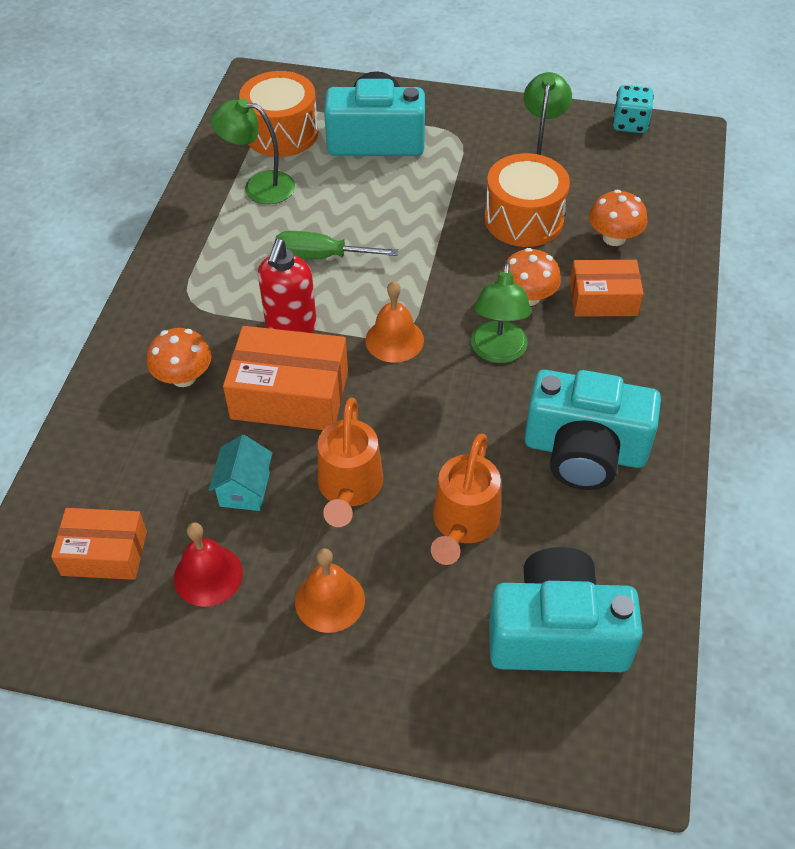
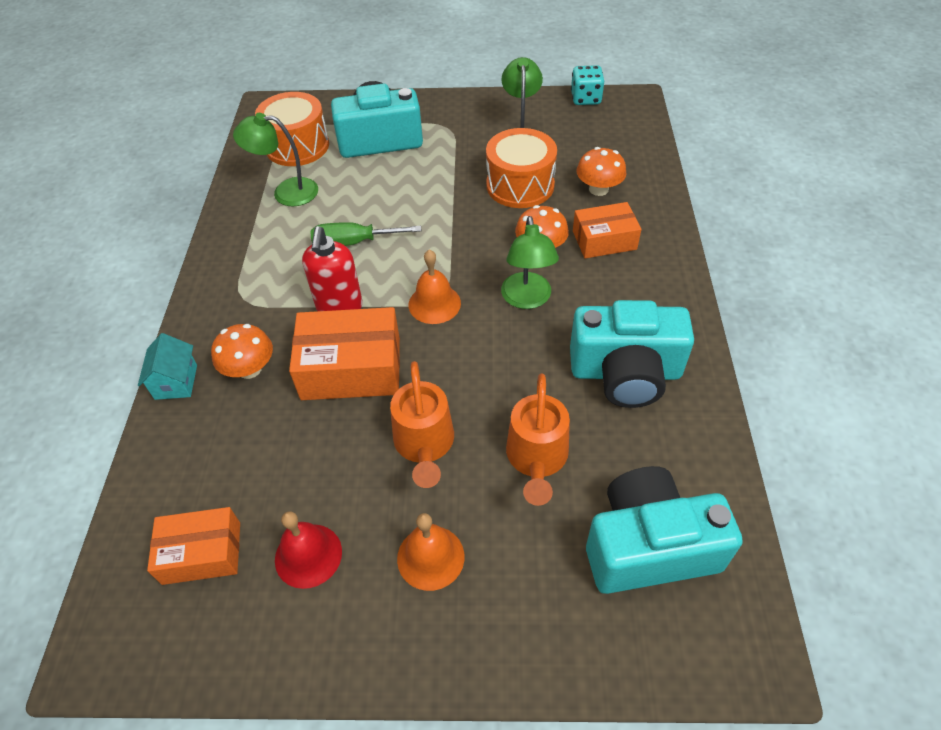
camera: 10 degrees left, 0 degrees up
(244, 489) = (327, 464): turquoise house -> turquoise house (176, 382)

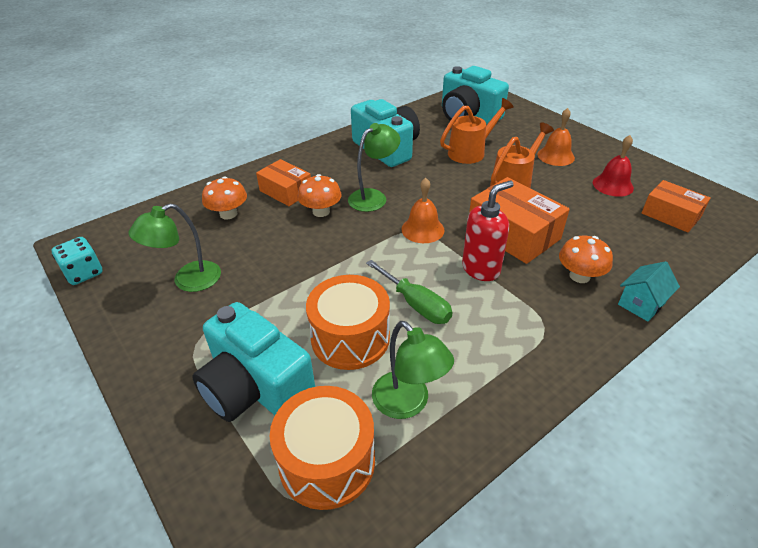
camera: 130 degrees left, 10 degrees down
(520, 185) = (256, 252): orange drum -> orange drum (350, 338)

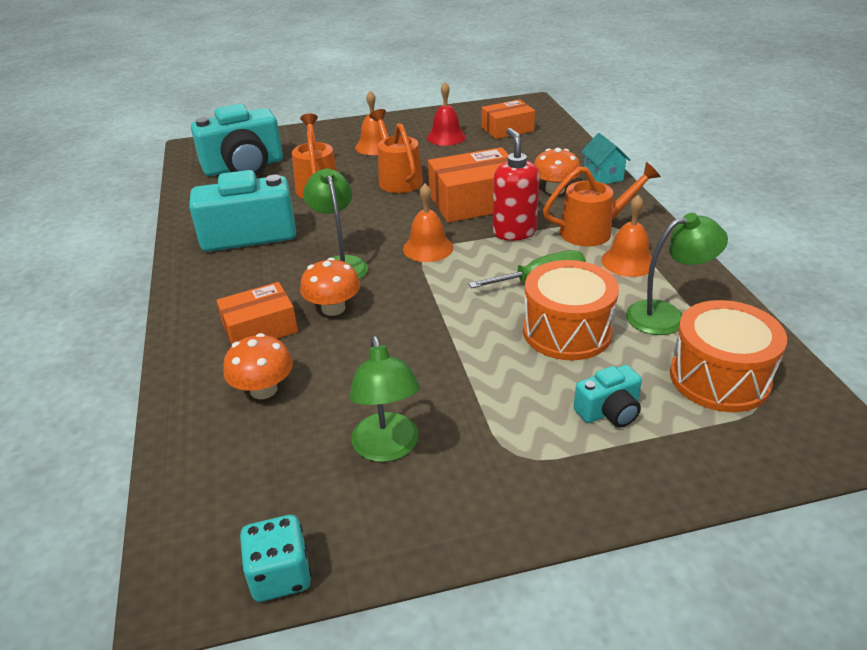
camera: 65 degrees left, 5 degrees down
(255, 387) = (609, 411): turquoise camera -> turquoise camera, size x0.48
(485, 357) = (628, 261): none -> orange bell
(523, 320) = (593, 231): none -> orange watering can

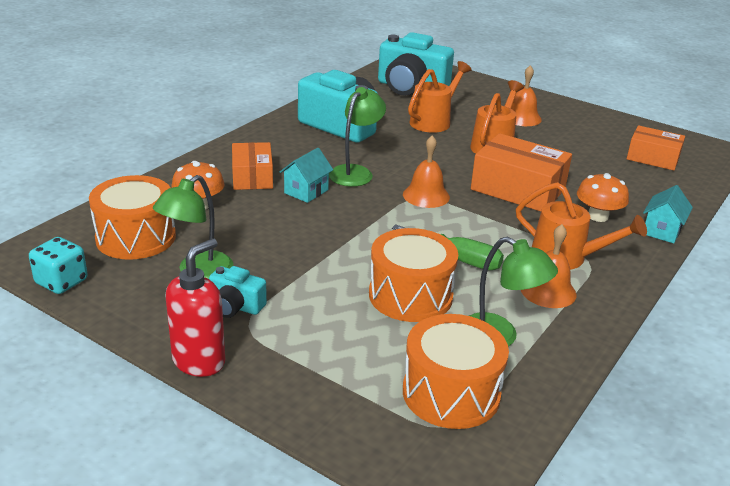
camera: 45 degrees right, 5 degrees down
(260, 328) = (252, 177): orange box -> orange box turned 60 degrees clockwise
(264, 467) = (136, 237): none -> orange drum
(333, 308) = (306, 191): orange mushroom -> turquoise house
(446, 137) = (589, 138): red bell -> none
(514, 232) = (504, 222): red soap dispenser -> red soap dispenser (199, 361)
(609, 411) = (340, 350): turquoise camera -> turquoise camera (235, 306)

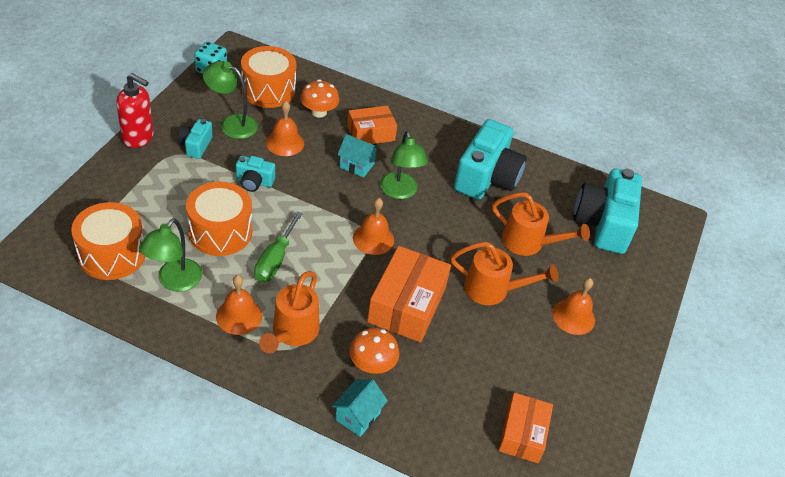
camera: 75 degrees right, 15 degrees up
(251, 234) = (285, 143): none -> orange bell
(321, 263) = (254, 182): none -> turquoise camera
(355, 172) = (400, 192): green lamp -> green lamp turned 60 degrees clockwise
(662, 231) = (358, 416): turquoise house -> turquoise house turned 75 degrees counterclockwise

